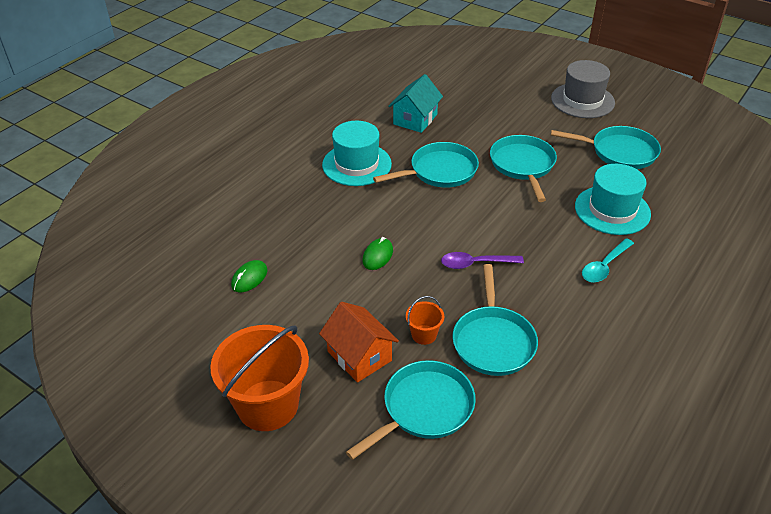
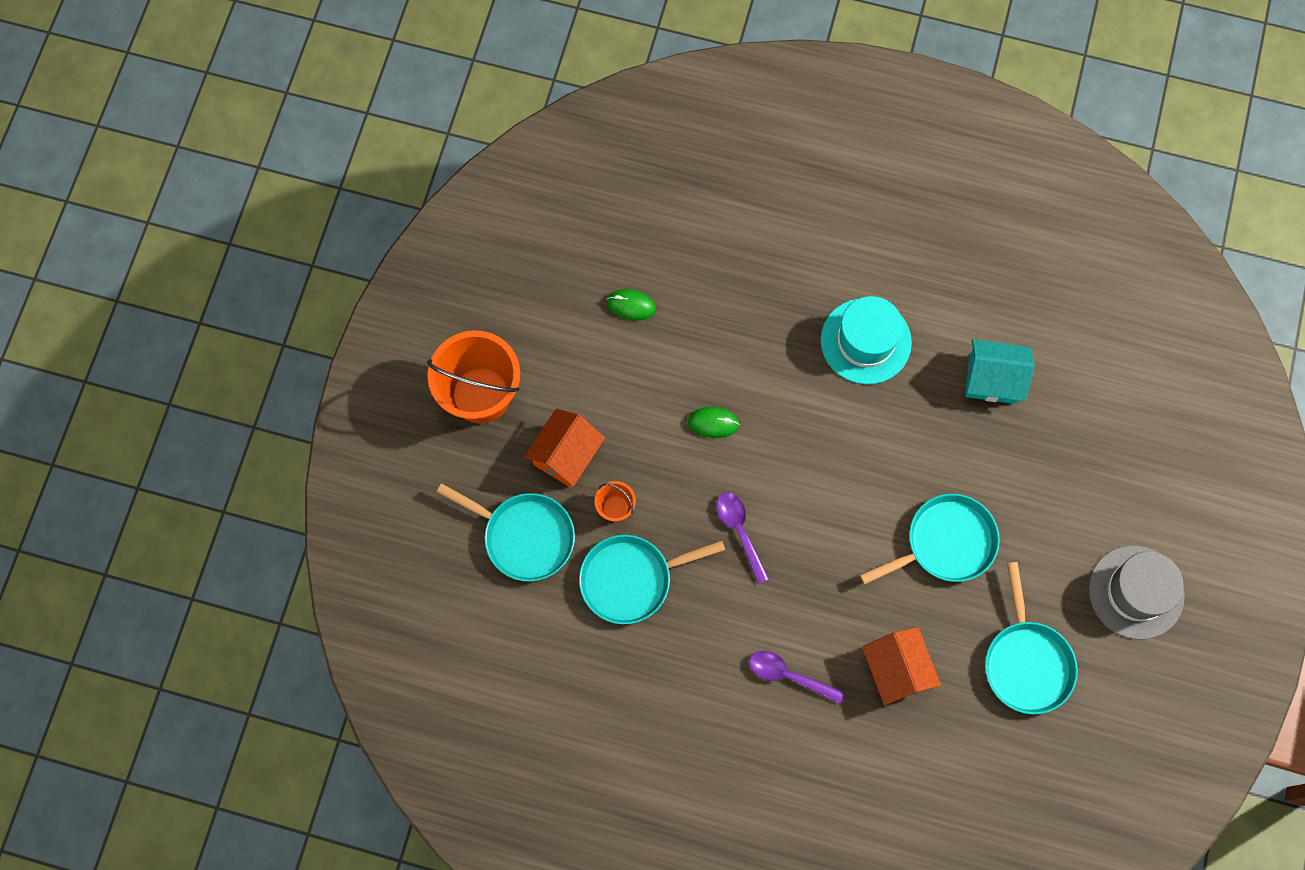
camera: 70 degrees right, 30 degrees up
(439, 171) = (891, 444): turquoise pan -> none
(604, 266) = (789, 676): turquoise spoon -> purple spoon
(612, 210) = (896, 670): turquoise hat -> orange house

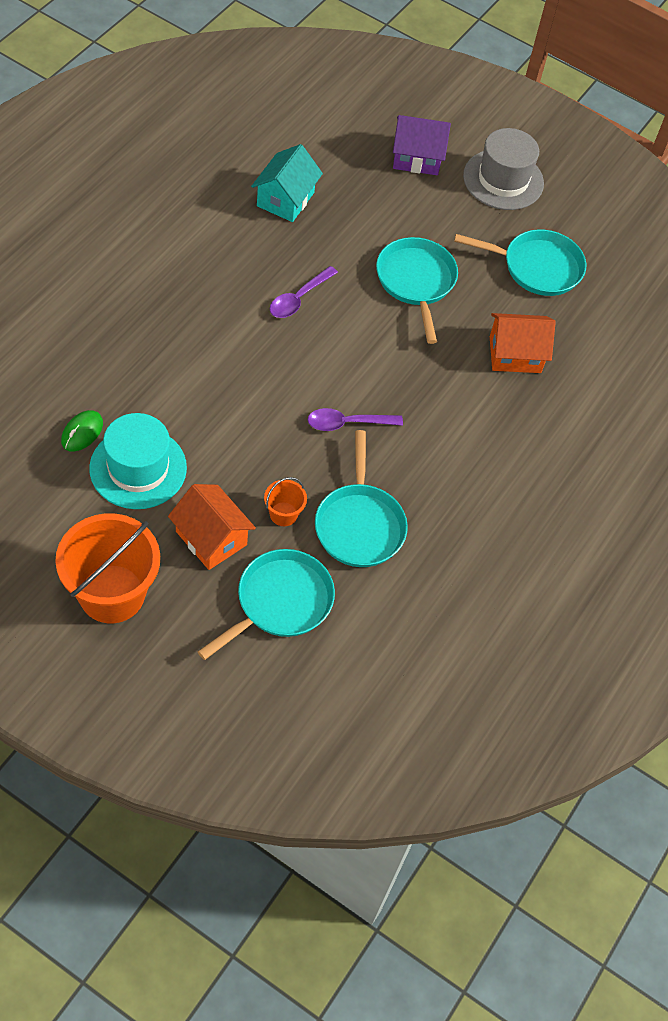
camera: 80 degrees left, 15 degrees down
(713, 423) = (233, 407): green mouse -> none
(789, 676) = (494, 433): purple spoon -> purple spoon (299, 298)
(865, 341) = (209, 269): turquoise hat -> turquoise hat (138, 468)
(1119, 491) = (417, 158): none -> purple house

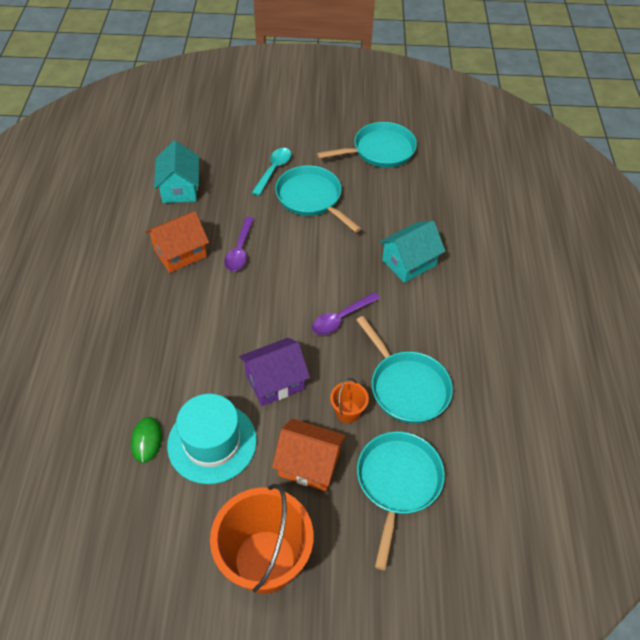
camera: 25 degrees left, 5 degrees down
(399, 229) = (273, 170): none -> turquoise spoon
(417, 158) = (249, 121): purple house -> purple house (275, 381)
(465, 406) = (409, 262): none -> turquoise house
(503, 179) = (315, 108): grey hat -> none
(515, 354) = (412, 212): orange house -> orange house (180, 253)

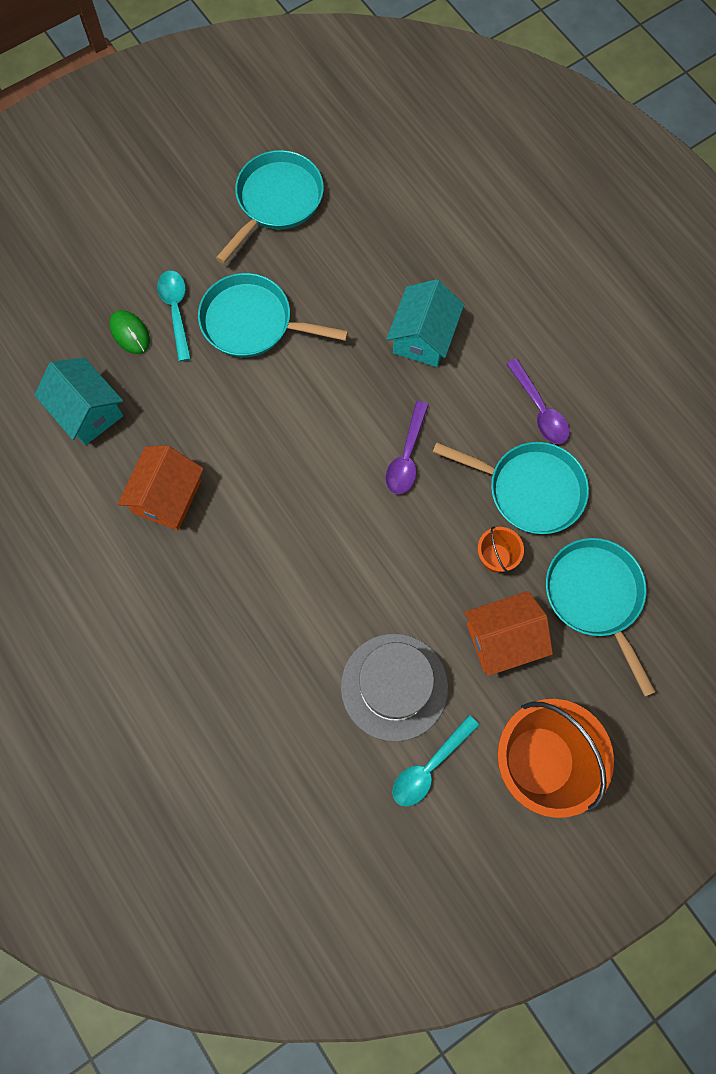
camera: 35 degrees left, 20 degrees up
(146, 440) = (329, 733): green mouse -> green mouse (130, 333)
(189, 508) = (429, 766): none -> turquoise spoon
(212, 442) = (394, 686): turquoise hat -> grey hat
(240, 250) = (231, 446): purple spoon -> purple spoon (539, 409)
(275, 381) = (400, 576): purple house -> none

